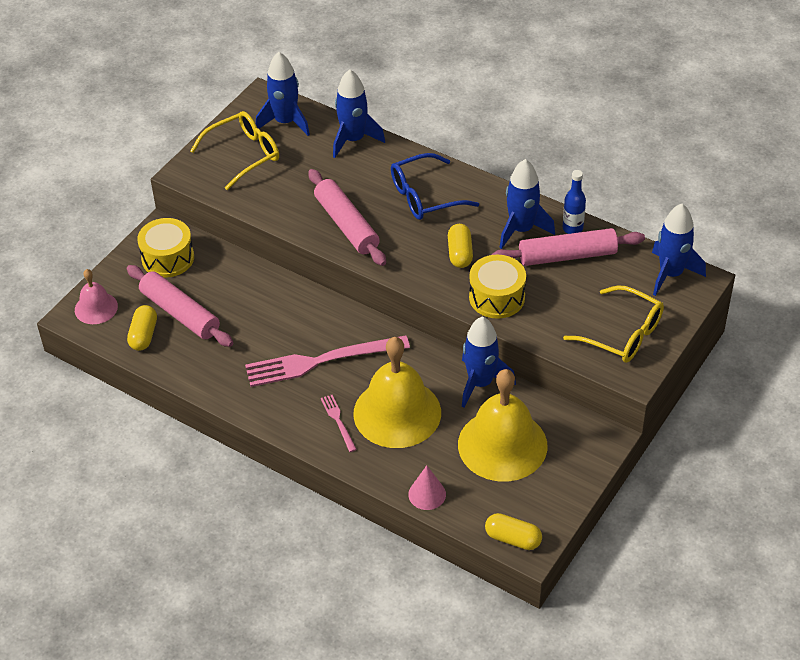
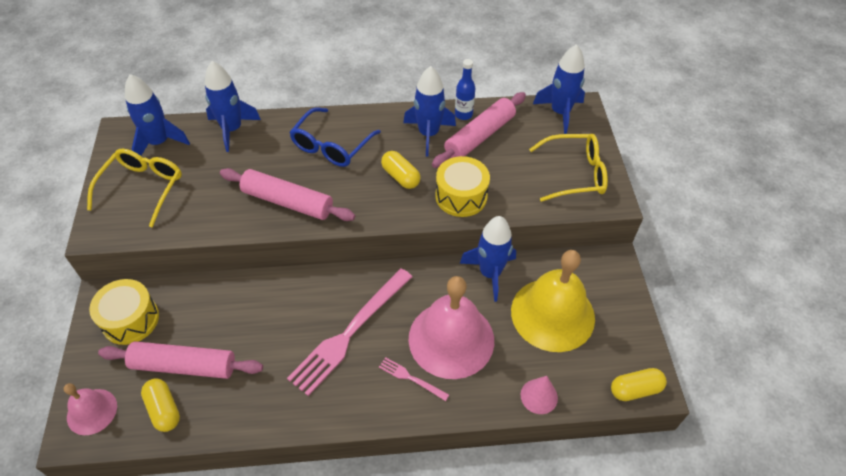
camera: 40 degrees left, 5 degrees up
(397, 413) = (451, 339): yellow bell -> pink bell

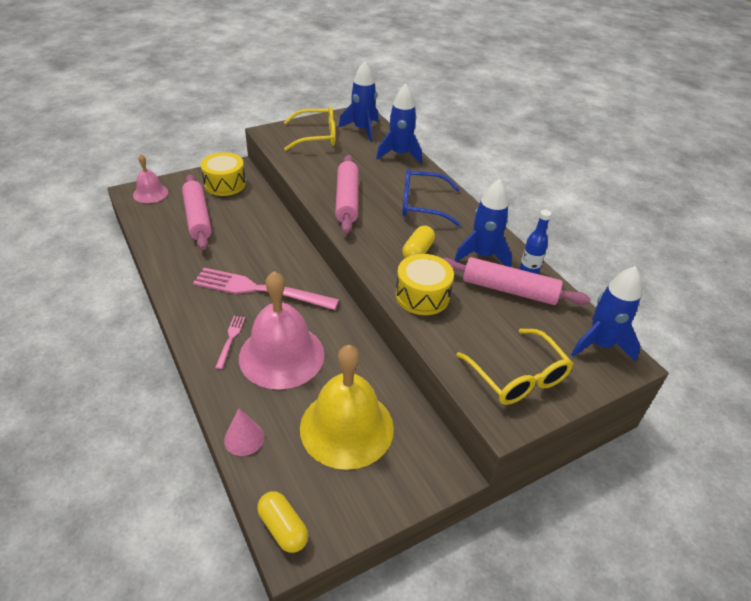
camera: 65 degrees right, 10 degrees down
(164, 409) = (160, 221): yellow capsule -> none
(490, 273) = (370, 364): blue rocket -> none

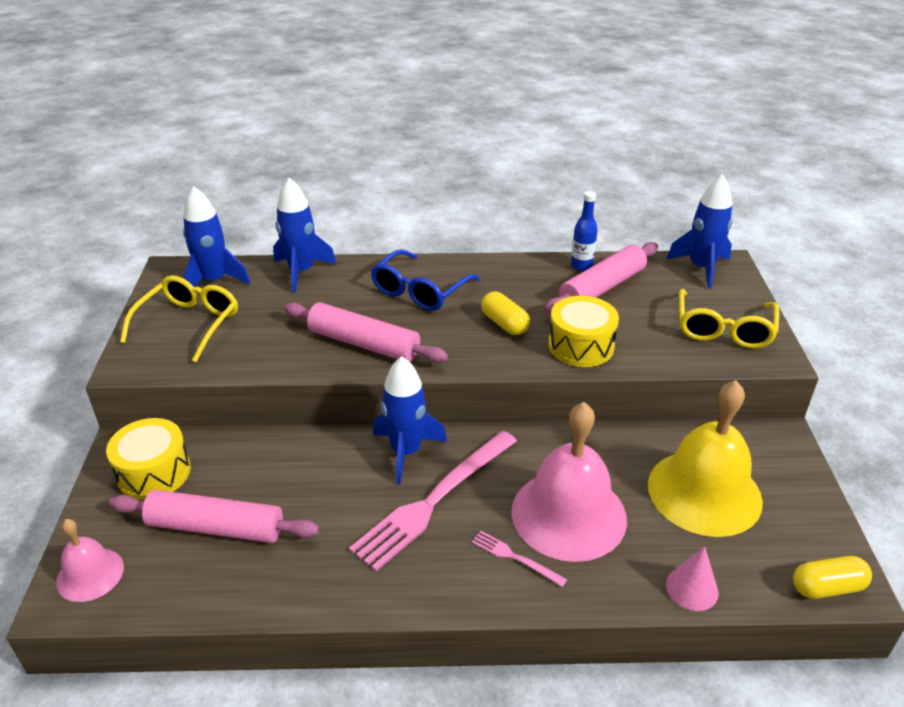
camera: 60 degrees left, 5 degrees down
(482, 255) = (539, 283): blue rocket -> blue rocket (406, 452)
(517, 376) = (723, 328): yellow glasses -> yellow glasses turned 105 degrees clockwise

